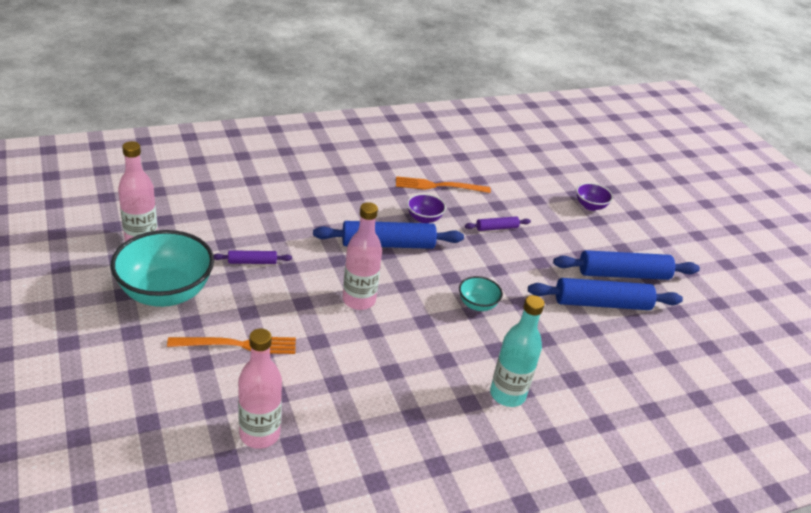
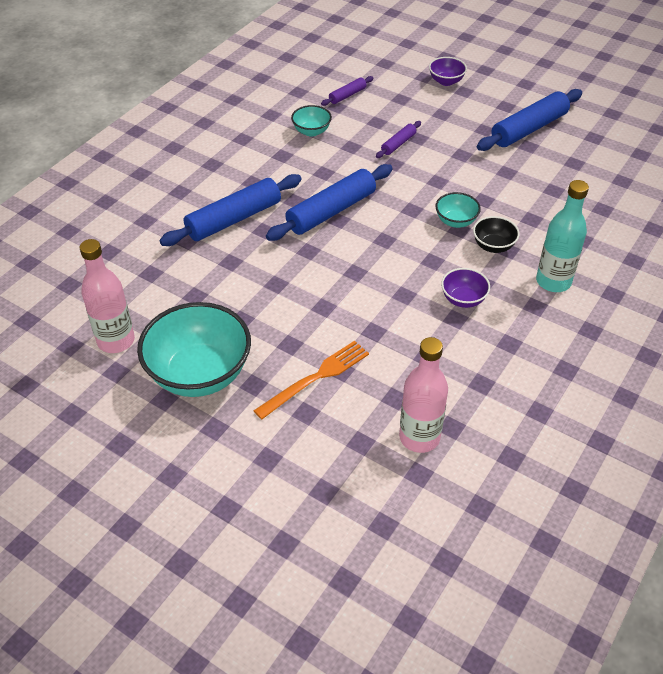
camera: 30 degrees left, 10 degrees up
(252, 262) = (239, 298): purple rolling pin -> purple rolling pin (347, 95)
(359, 300) = (365, 276): pink bottle -> none
(424, 218) = (333, 169): purple bowl -> purple bowl (463, 299)
(438, 186) = (311, 131): orange fork -> turquoise bowl
(487, 339) = (493, 246): none -> black bowl
(602, 303) = (539, 163): blue rolling pin -> blue rolling pin (234, 219)

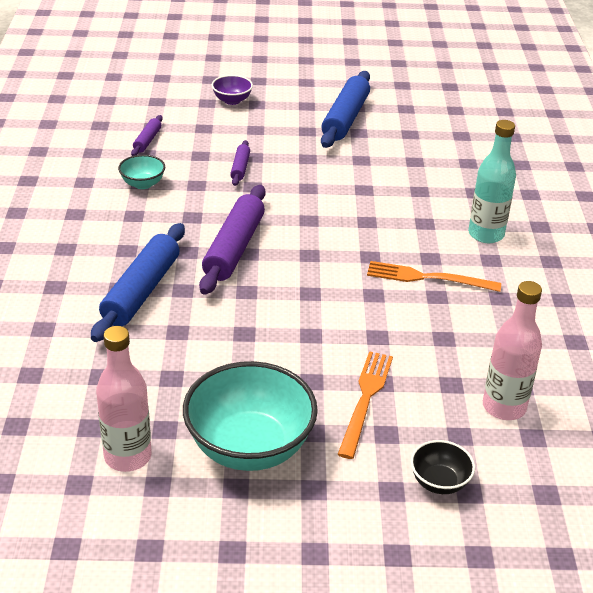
camera: 35 degrees left, 10 degrees down
(331, 211) = (234, 248): blue rolling pin -> purple rolling pin
(455, 221) = (357, 216): turquoise bowl -> none
(463, 299) = (428, 278): purple bowl -> orange fork
(493, 246) = (409, 224): black bowl -> black bowl (439, 482)

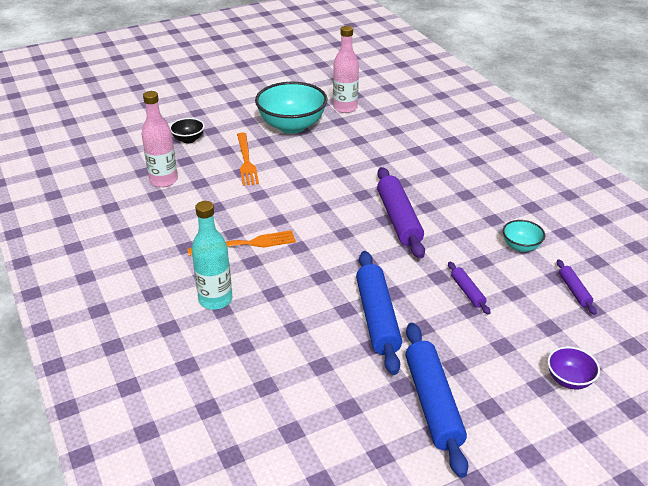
camera: 155 degrees right, 0 degrees up
(141, 291) = (425, 174): blue rolling pin -> blue rolling pin (377, 318)

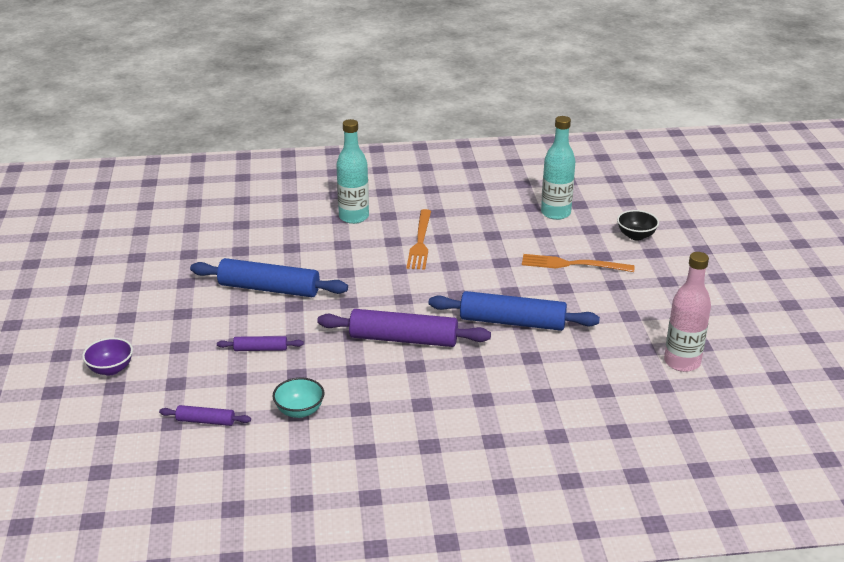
camera: 110 degrees right, 5 degrees down
(163, 180) = (555, 213): pink bottle -> turquoise bottle
(292, 126) = (644, 309): turquoise bowl -> none
(433, 403) = (156, 291): blue rolling pin -> blue rolling pin (512, 322)

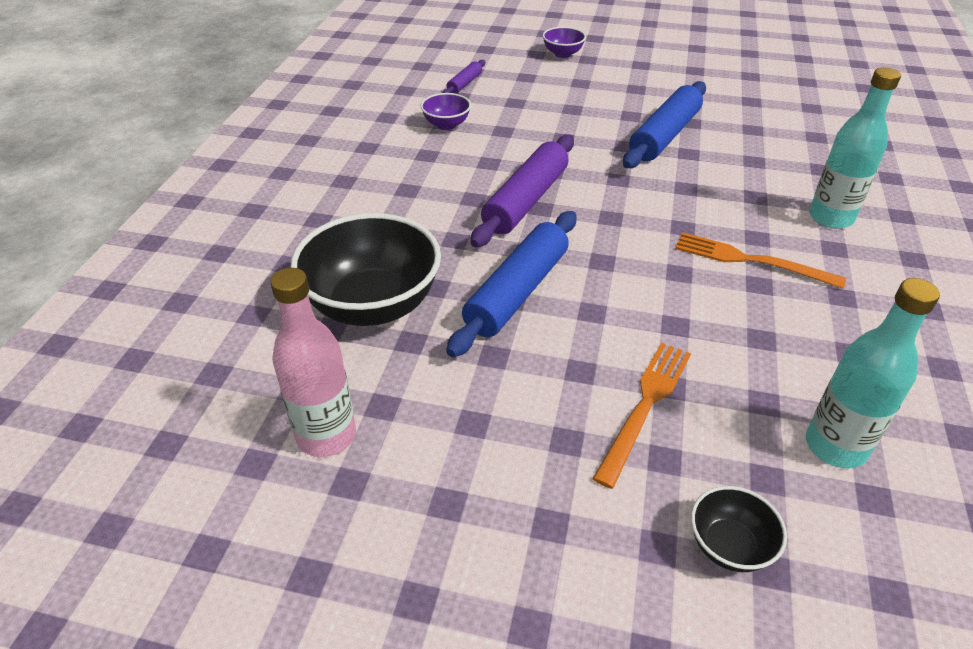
camera: 110 degrees right, 10 degrees up
(260, 349) = (554, 118): purple rolling pin -> none
(299, 411) = (446, 124): turquoise bowl -> purple bowl
(569, 378) = (373, 305): none -> black bowl

